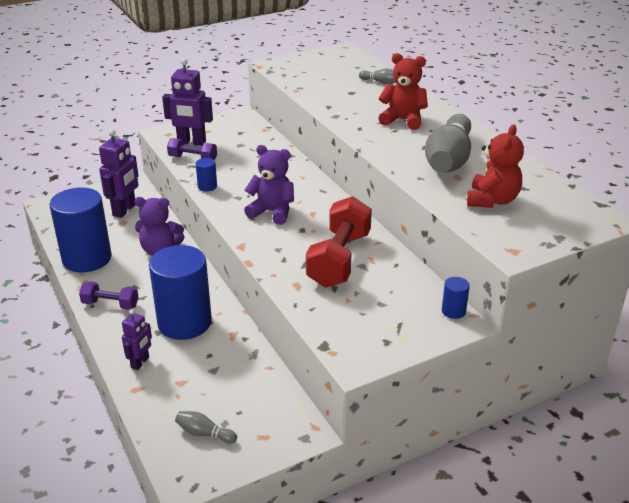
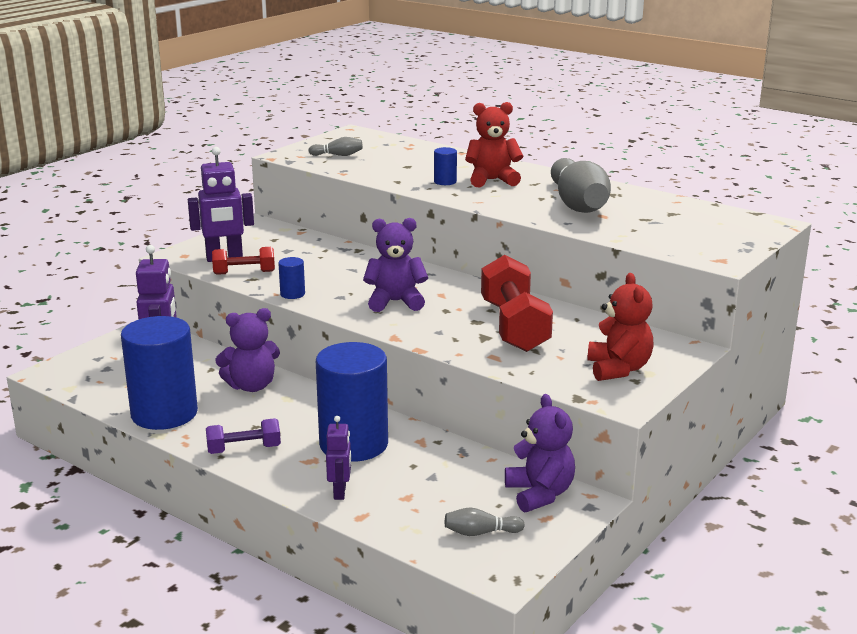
camera: 25 degrees left, 10 degrees down
(193, 159) = (244, 273): purple dumbbell -> red dumbbell
(277, 412) = (540, 494): none -> purple teddy bear
(381, 82) = (429, 153): grey bowling pin -> grey bowling pin (338, 155)
(453, 311) = (672, 342): blue cylinder -> blue cylinder (445, 182)
(492, 200) = (657, 227): red teddy bear -> red teddy bear (618, 369)

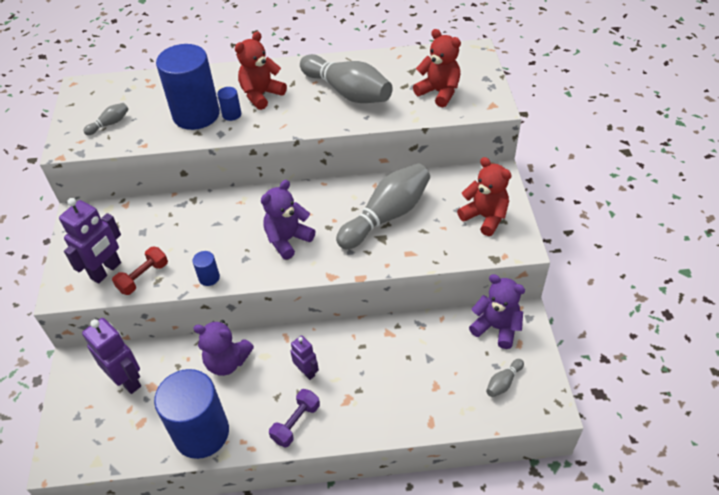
camera: 40 degrees left, 25 degrees up
(251, 386) = (227, 362): purple teddy bear -> purple teddy bear turned 75 degrees clockwise
(340, 492) = (396, 412): purple robot -> purple robot (306, 371)
(354, 444) = (355, 365): blue cylinder -> blue cylinder (196, 114)
(514, 326) = (386, 216): red dumbbell -> grey bowling pin
(675, 234) = (439, 92): none -> red teddy bear

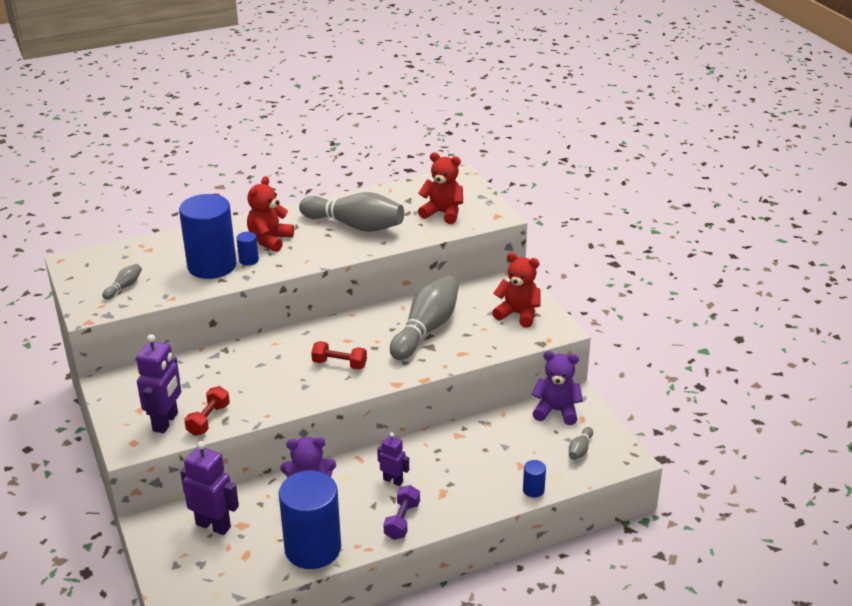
camera: 20 degrees left, 15 degrees down
(209, 277) = (276, 407): blue cylinder -> blue cylinder (533, 490)
(287, 240) = (339, 364): purple teddy bear -> red dumbbell

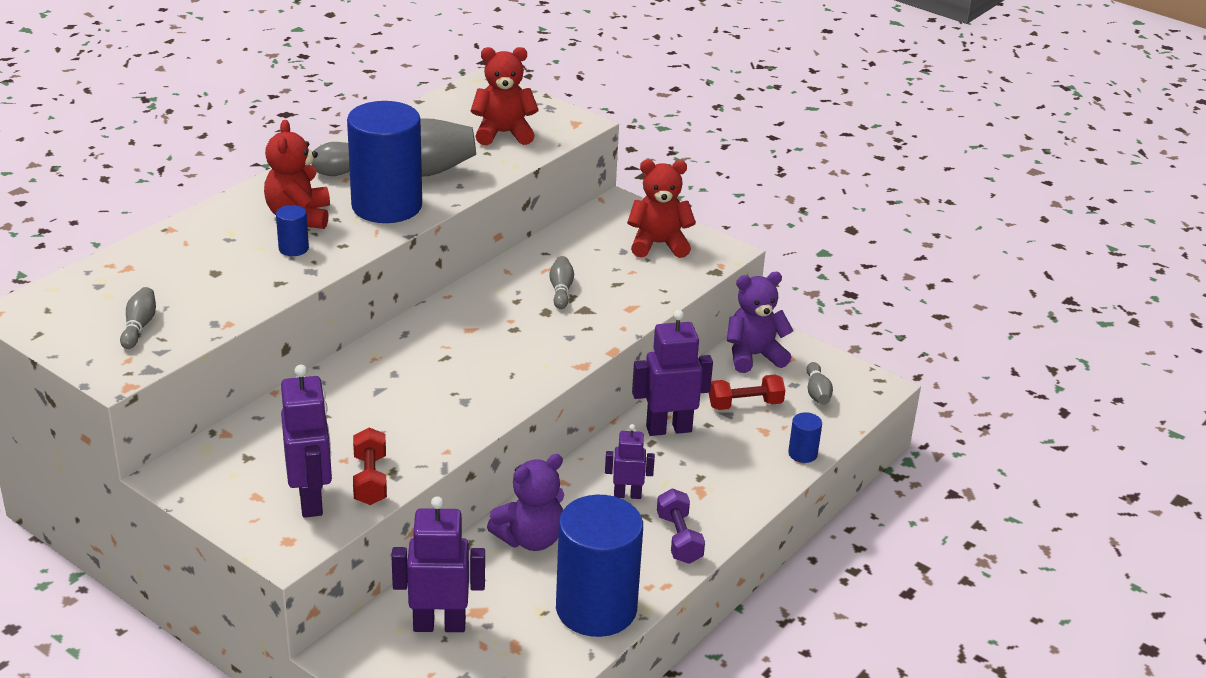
camera: 30 degrees left, 0 degrees up
(212, 266) = (246, 268): blue cylinder -> blue cylinder (387, 206)
(339, 364) = (487, 361): red dumbbell -> red dumbbell (745, 404)
(426, 329) = (561, 290): grey bowling pin -> grey bowling pin, size x0.43
(456, 444) = (668, 429): none -> purple robot

